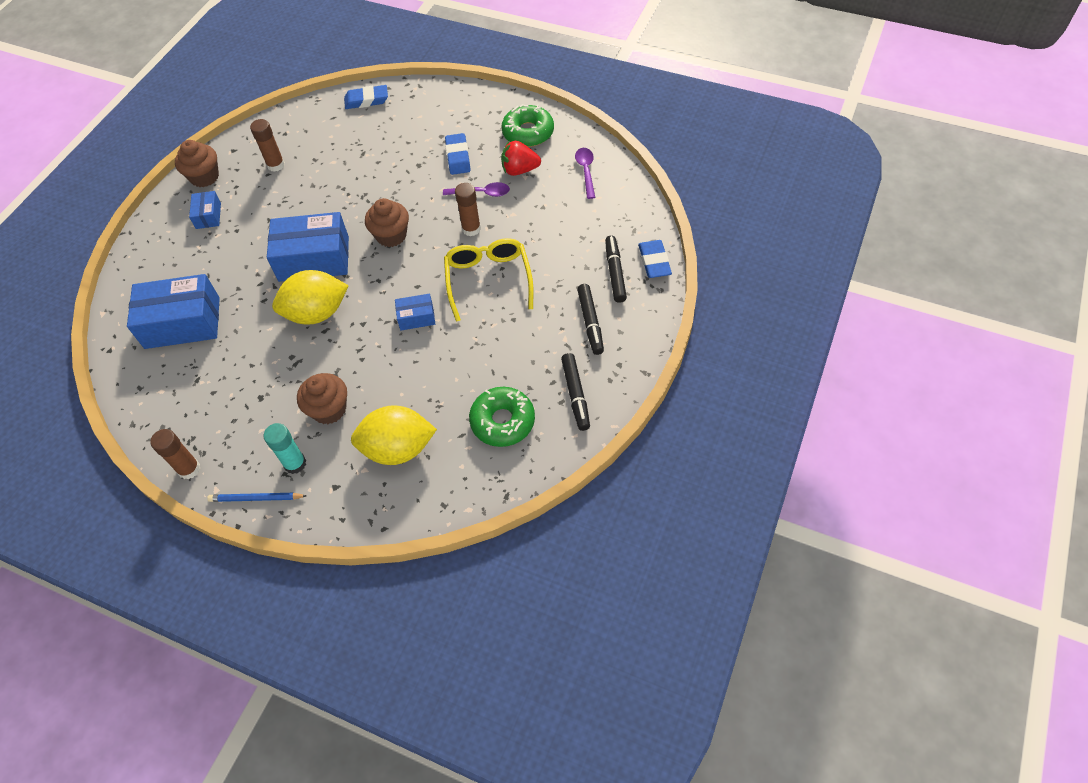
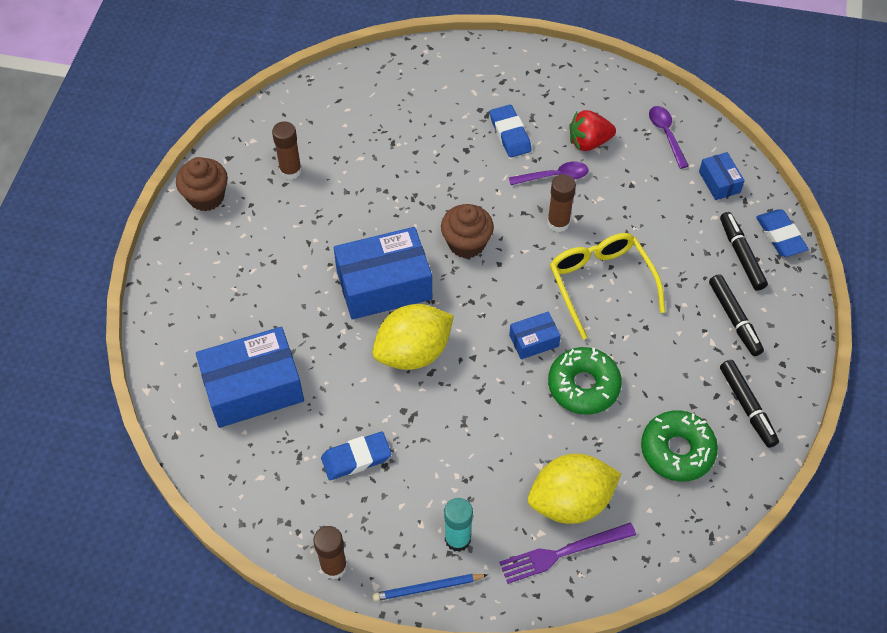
camera: 15 degrees left, 0 degrees up
(208, 215) = (231, 247): blue box -> blue box (719, 182)
(329, 409) = (472, 467): brown cupcake -> none
(366, 100) = (372, 73): blue eraser -> blue eraser (356, 458)
(376, 489) = (563, 553): none -> purple fork
(528, 132) = (582, 93): green donut -> green donut (583, 386)

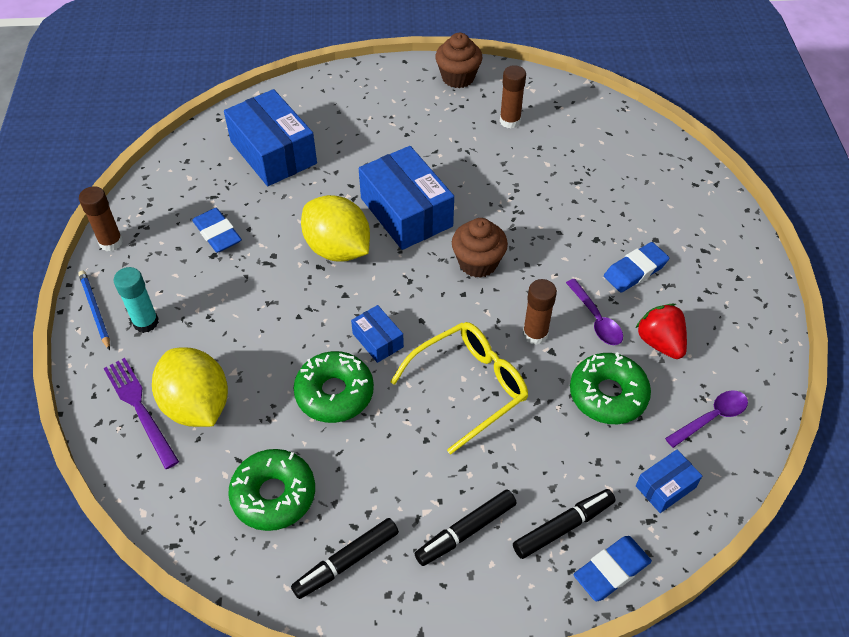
camera: 75 degrees right, 5 degrees down
(630, 192) = (608, 395): none -> green donut

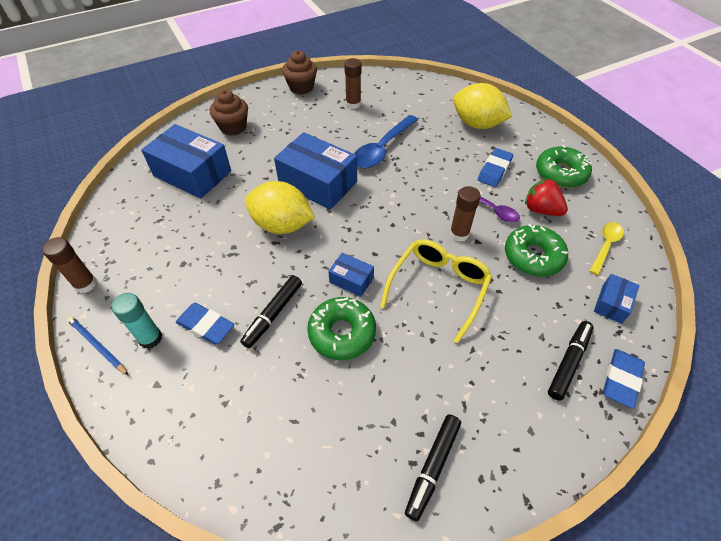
camera: 25 degrees left, 0 degrees up
(140, 409) = (182, 414): purple fork -> none
(197, 405) = (232, 390): yellow lemon -> yellow lemon (477, 124)
(217, 233) = (178, 246): blue eraser -> blue eraser (206, 326)
(273, 495) = (340, 438): green donut -> green donut (560, 173)
(465, 531) = (505, 398): black marker -> black marker (273, 314)
(478, 263) = (389, 200): brown cupcake -> brown cupcake (233, 127)
(510, 194) = (382, 148): none -> blue spoon
(711, 418) = (605, 246): purple spoon -> yellow spoon

